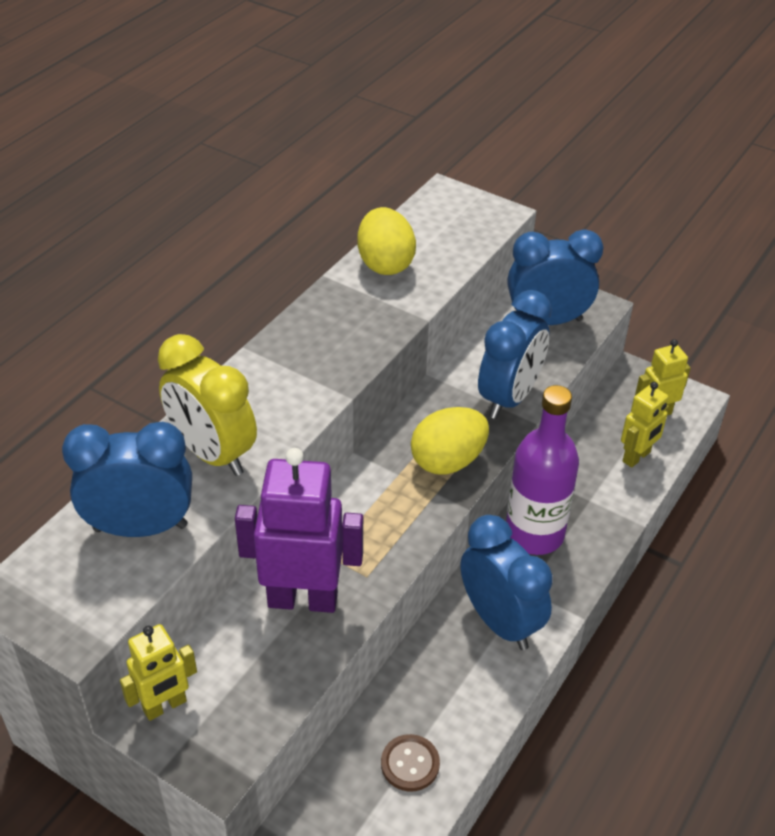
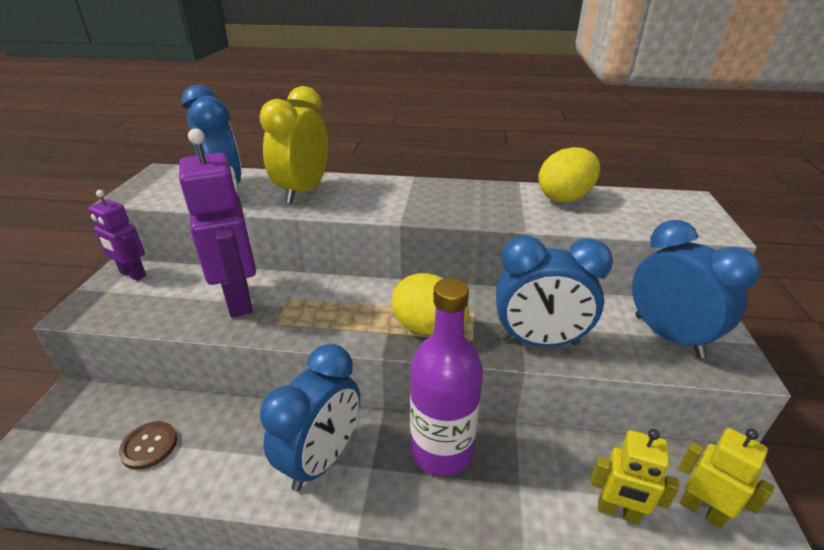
camera: 65 degrees right, 10 degrees down
(165, 706) = (132, 274): yellow robot -> purple robot

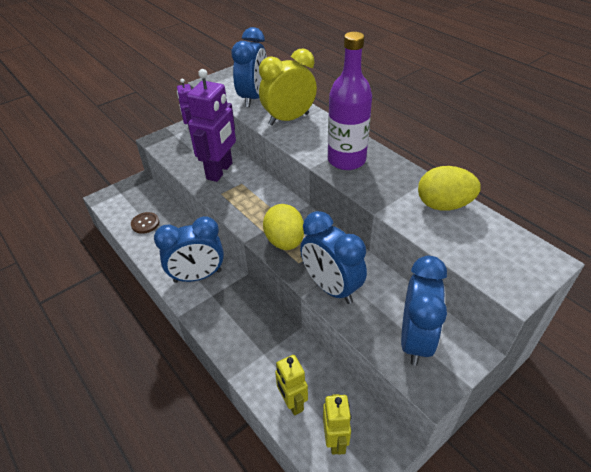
camera: 45 degrees right, 10 degrees up
(441, 450) = (249, 311): purple bottle -> purple bottle (346, 160)

